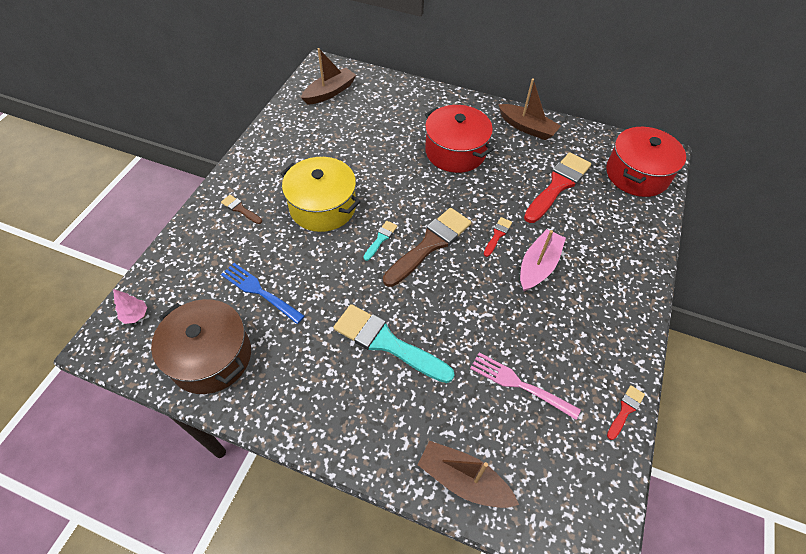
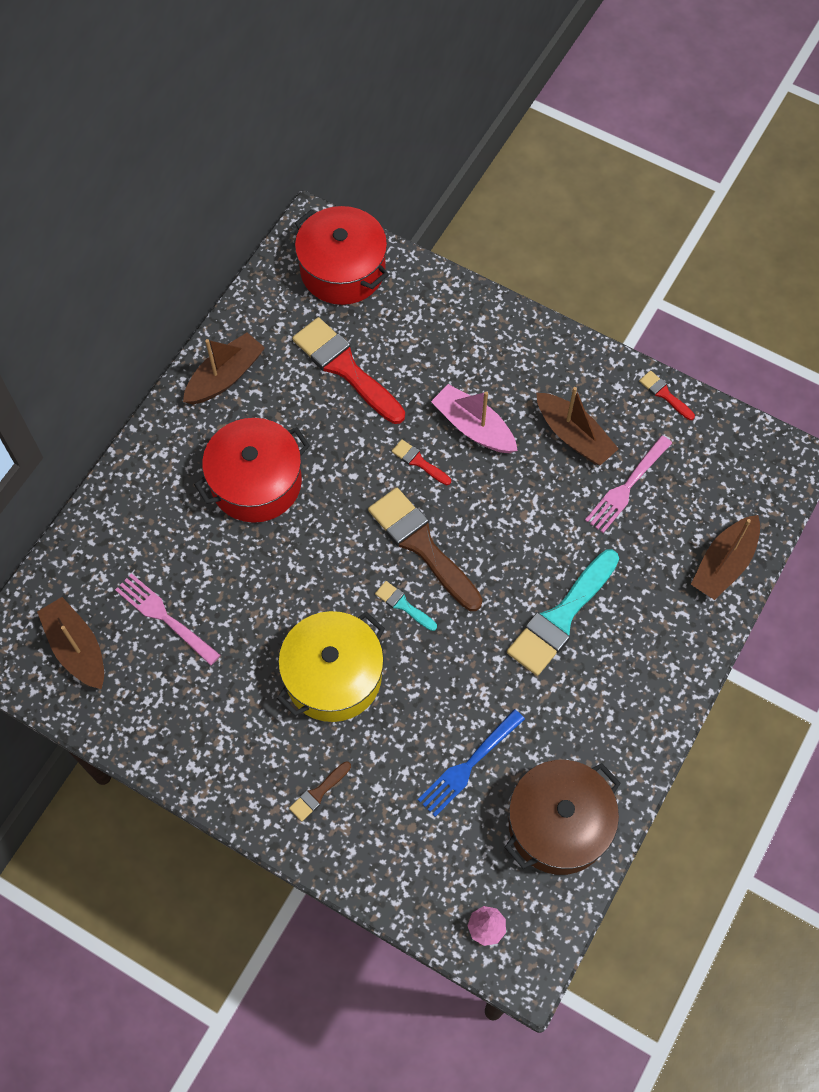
camera: 80 degrees left, 10 degrees up
(354, 124) = (165, 617): none -> pink fork
(555, 337) = (574, 436): none -> brown boat

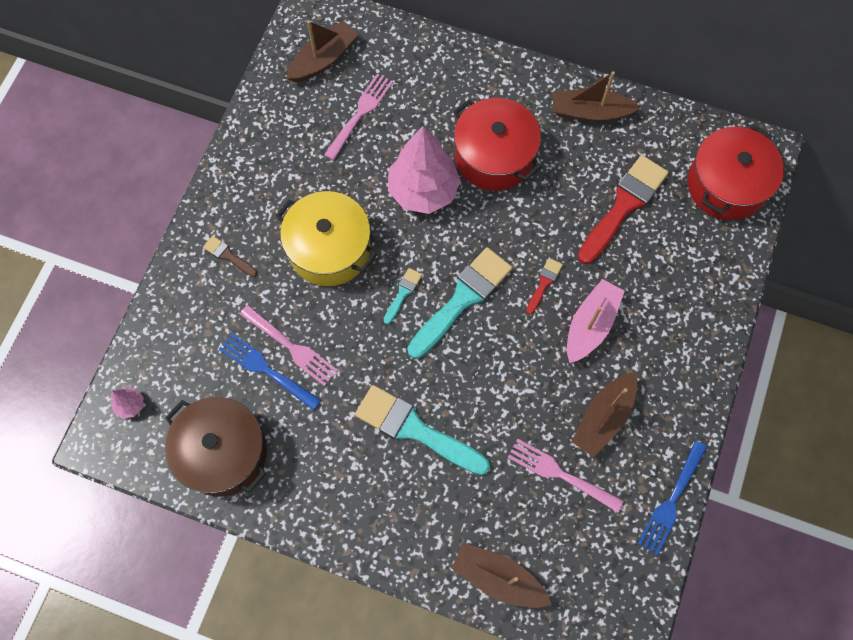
camera: 80 degrees right, 5 degrees up
(225, 376) = (590, 112): brown boat -> brown boat turned 150 degrees clockwise
(282, 563) = (423, 190): none -> pink tree
(422, 545) = (462, 299): brown brush -> turquoise brush
(445, 735) = (290, 347): none -> pink fork
(664, 394) = (672, 500): red brush -> blue fork

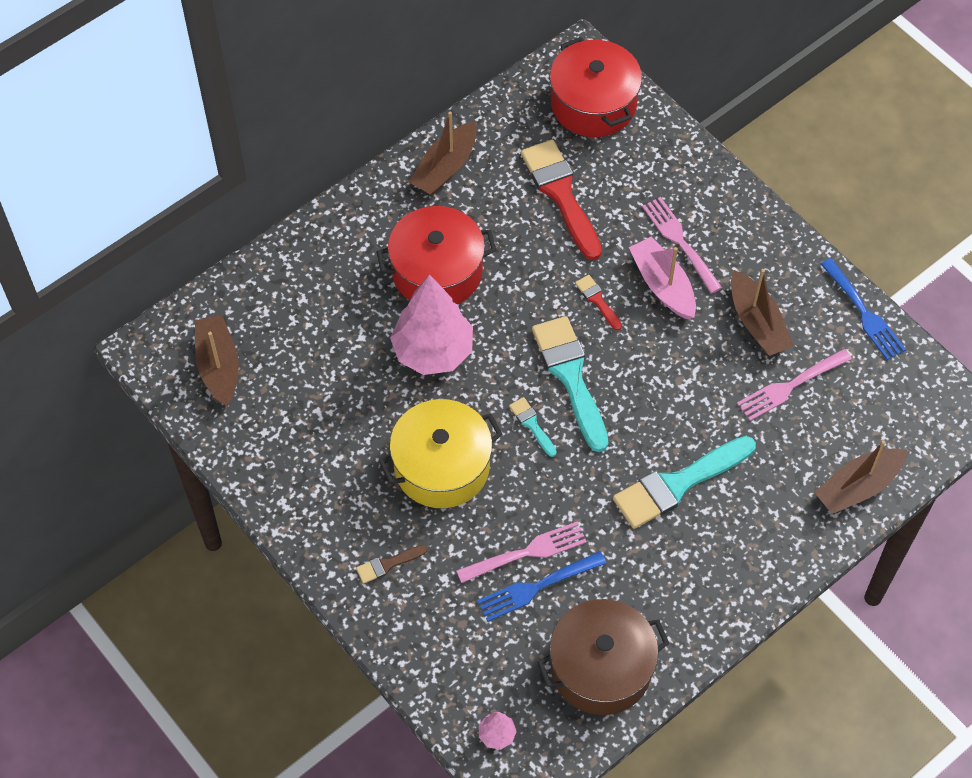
camera: 60 degrees left, 10 degrees down
(360, 114) = (308, 365): pink fork -> pink fork (680, 242)

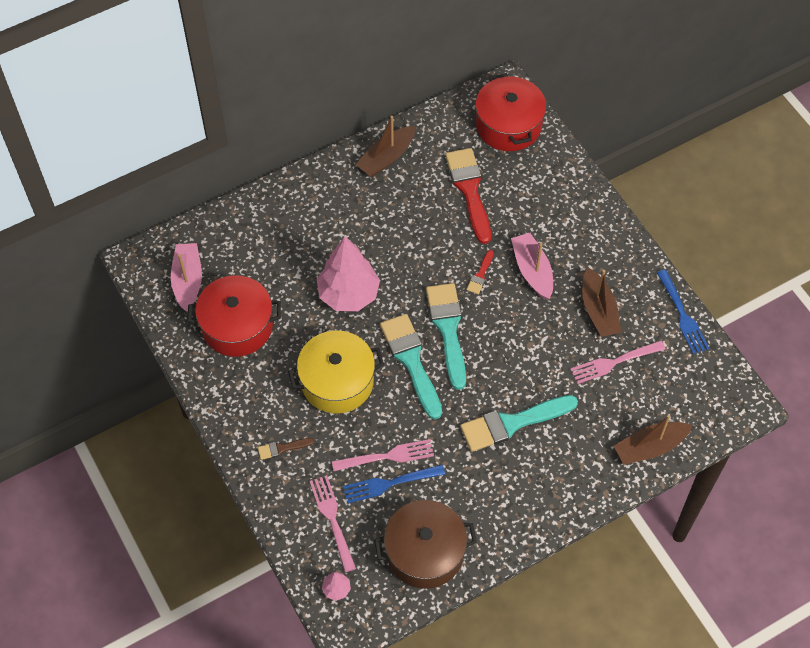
camera: 10 degrees right, 0 degrees up
(218, 366) = (188, 281): brown boat -> pink boat
(437, 271) = (364, 235): red pot -> red pot (237, 326)
(532, 425) = (411, 361): turquoise brush -> turquoise brush, size x2.18
(597, 300) = (480, 275): red brush -> red brush turned 135 degrees counterclockwise
(680, 242) = (553, 240): pink fork -> pink fork (333, 520)

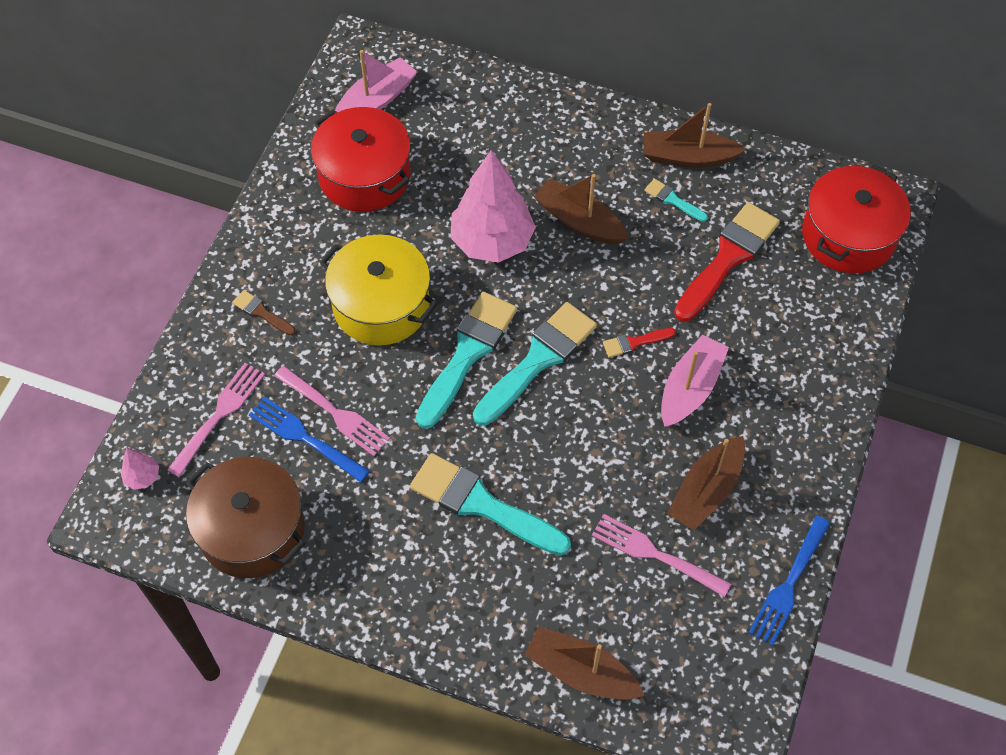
camera: 50 degrees right, 0 degrees up
(377, 241) = (579, 221): none -> brown boat
(407, 186) = (673, 200): none -> turquoise brush

